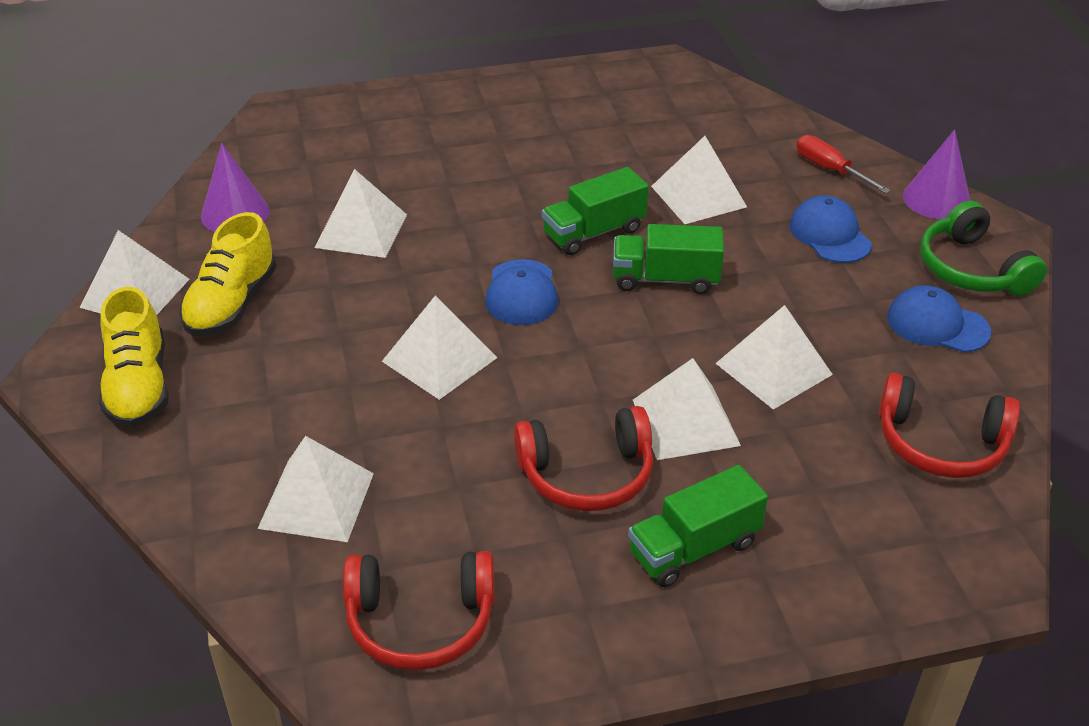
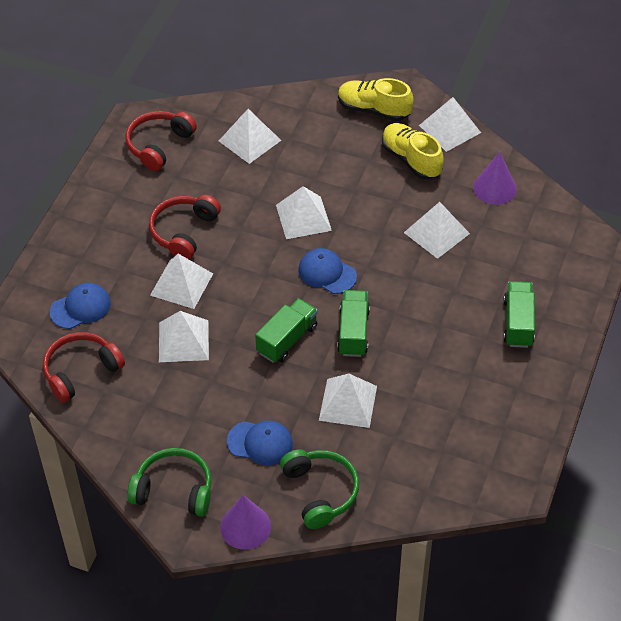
camera: 125 degrees right, 10 degrees up
(693, 548) = (113, 243): green truck -> green truck (518, 323)
(830, 169) = (320, 492): red screwdriver -> green headphones
(937, 324) = (150, 435): blue cap -> blue cap (80, 308)

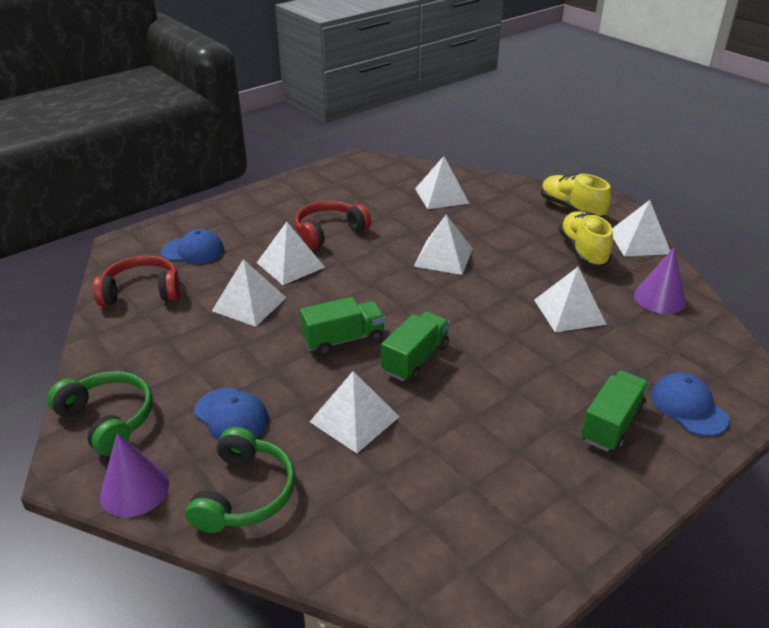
camera: 30 degrees right, 15 degrees down
(159, 145) = (364, 177): red headphones -> none
(327, 273) = (430, 303): blue cap -> blue cap (688, 407)

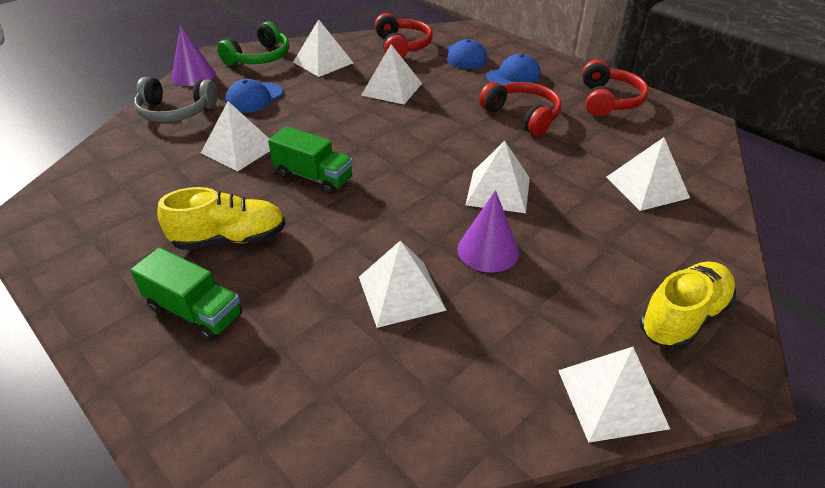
camera: 85 degrees right, 5 degrees up
(245, 493) = (176, 112): green headphones -> grey headphones
(290, 264) = (456, 101): white pyramid -> white pyramid (323, 62)
(314, 189) = (608, 100): none -> red headphones
(343, 339) = (343, 137): green truck -> none
(583, 251) = (556, 320): yellow shoe -> yellow shoe (230, 239)
(659, 298) = (446, 400): purple cone -> purple cone (488, 250)
(688, 407) = (206, 391): blue cap -> blue cap (513, 76)

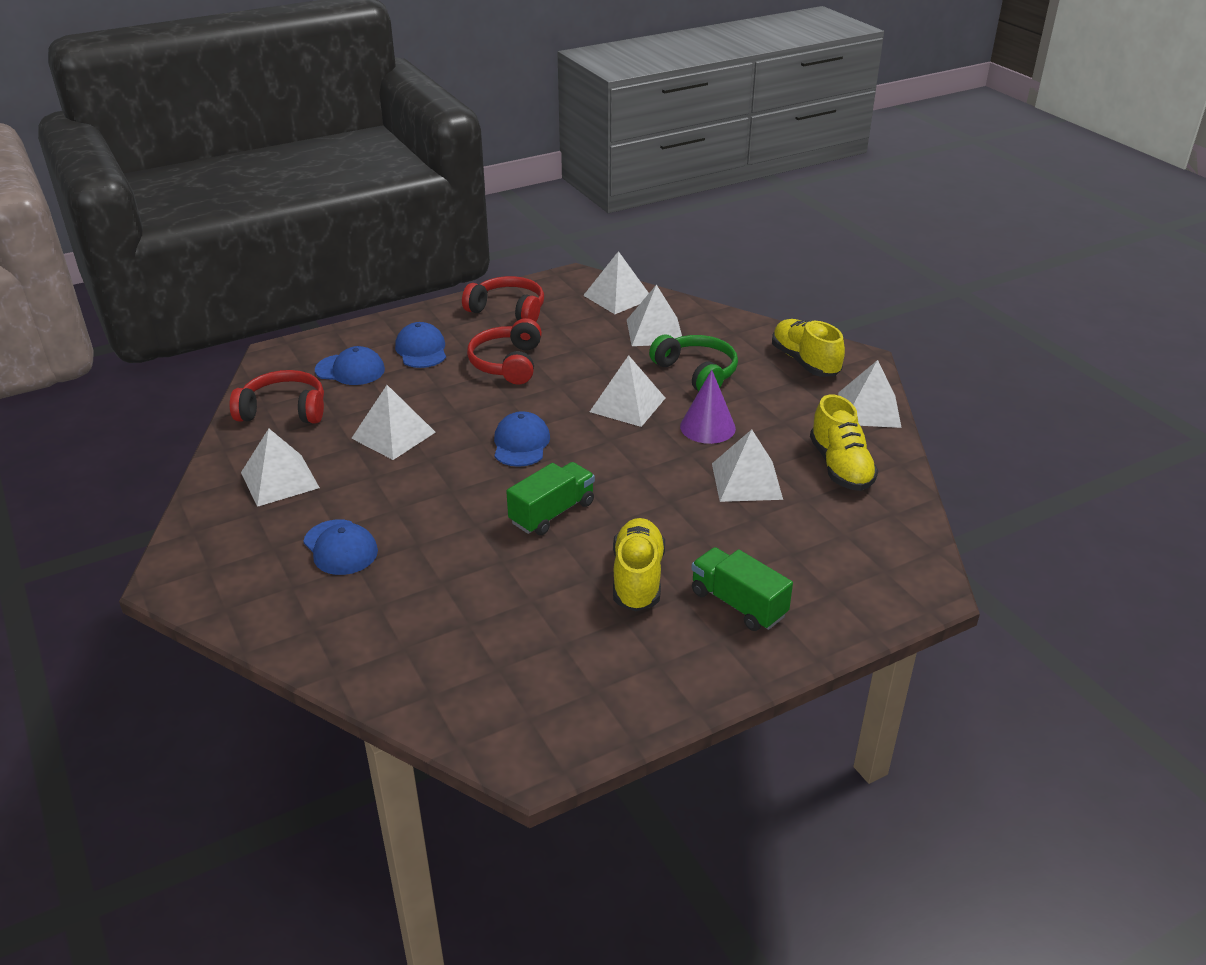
camera: 75 degrees left, 5 degrees down
(176, 112) = (332, 623): grey headphones -> none
(193, 75) = (227, 605): purple cone -> none
(195, 311) = (738, 604): green truck -> green truck turned 90 degrees counterclockwise
(239, 149) = (465, 566): white pyramid -> white pyramid (618, 297)
(259, 57) = (217, 536): green headphones -> green headphones (697, 372)
(406, 144) = (521, 443): none -> blue cap
(461, 376) = (840, 467): none -> yellow shoe
(522, 116) = (507, 363): red headphones -> red headphones turned 60 degrees counterclockwise

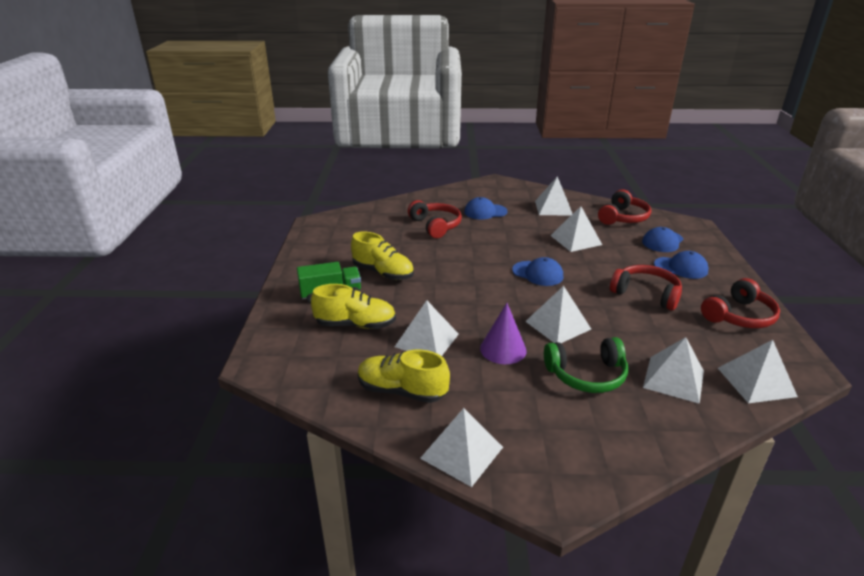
camera: 120 degrees right, 5 degrees down
(436, 585) = (435, 226): none -> red headphones
(552, 513) = (461, 265): green truck -> none
(805, 362) = (571, 452): yellow shoe -> yellow shoe (356, 324)

